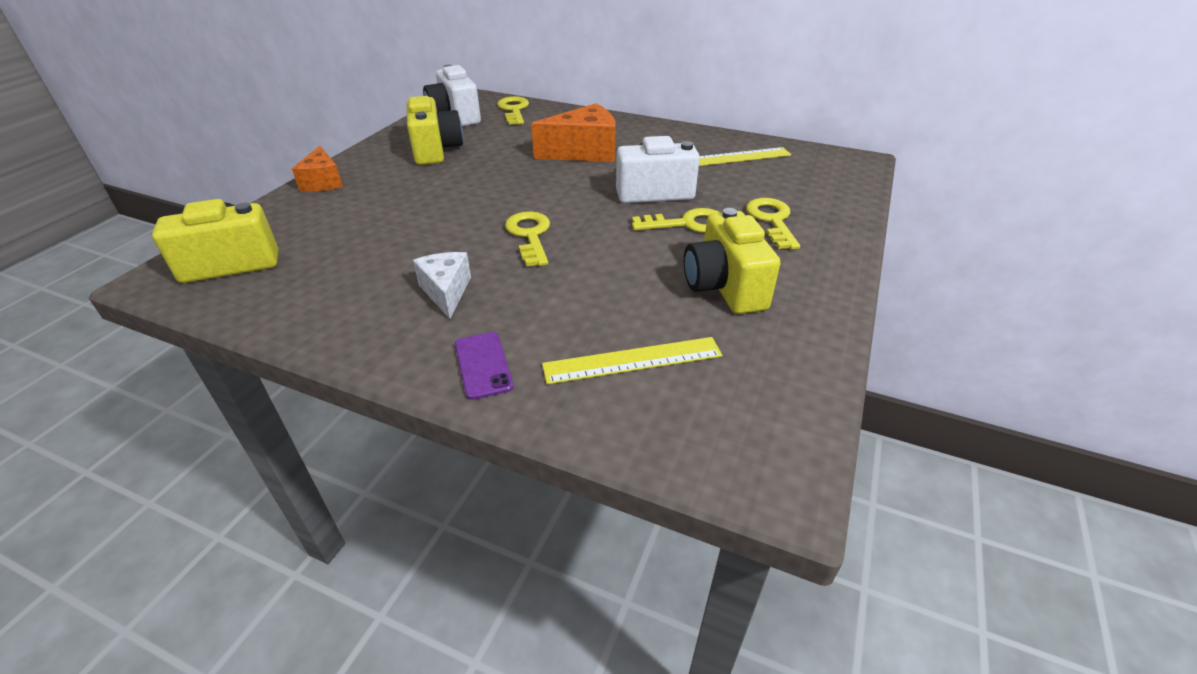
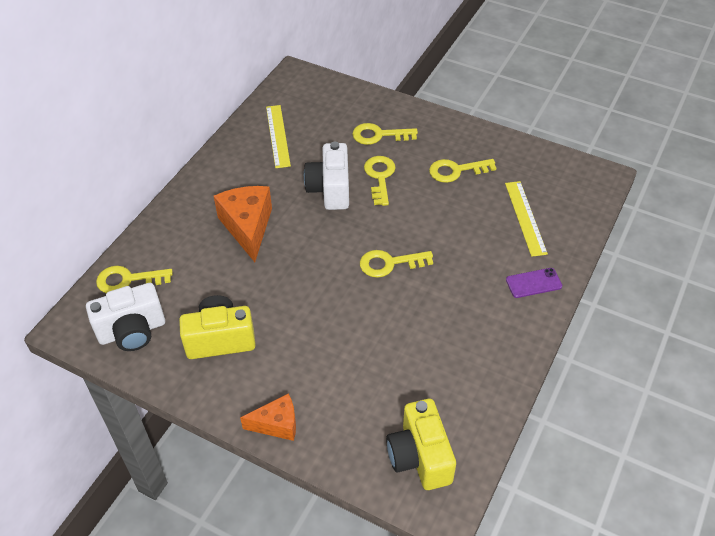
camera: 85 degrees left, 10 degrees up
(446, 292) = (461, 307): white cheese -> none
(724, 287) = (456, 171): yellow camera -> yellow key

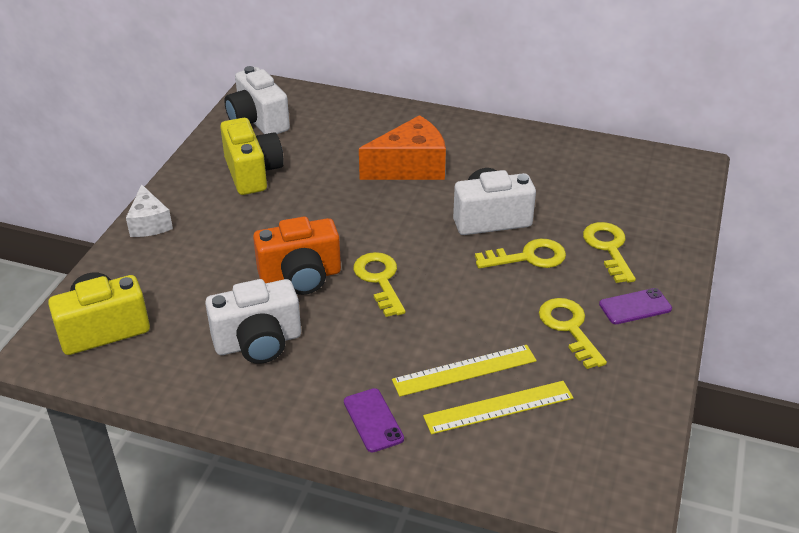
camera: 80 degrees right, 10 degrees down
(128, 280) = (320, 107): yellow key -> none
(277, 136) = (567, 167): yellow ruler -> yellow ruler (464, 370)
(277, 424) = (149, 223): orange cheese -> white cheese
(377, 313) = (300, 277): none -> orange camera
(440, 136) = (635, 306): none -> purple phone
(450, 345) = (258, 342): none -> white camera

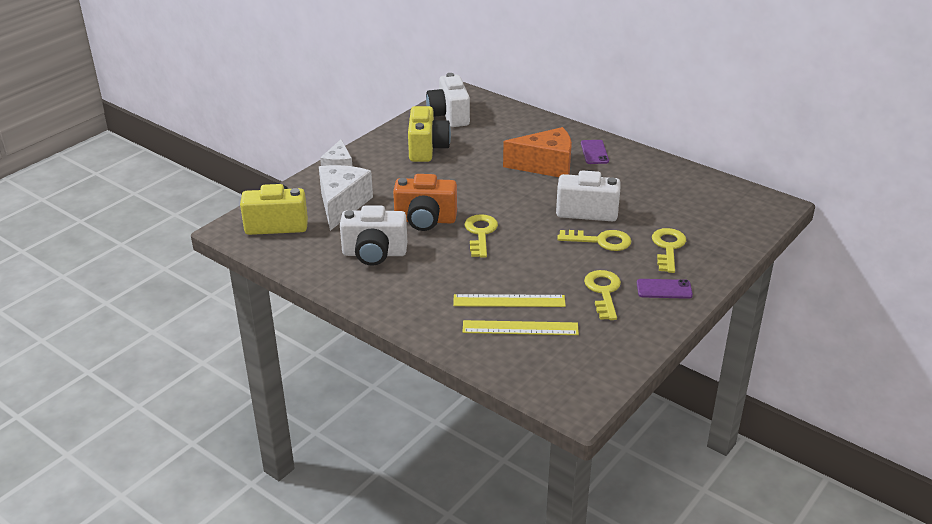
camera: 20 degrees right, 5 degrees down
(180, 279) = (342, 205): none -> white cheese
(373, 420) = (427, 315): purple phone -> purple phone (594, 152)

